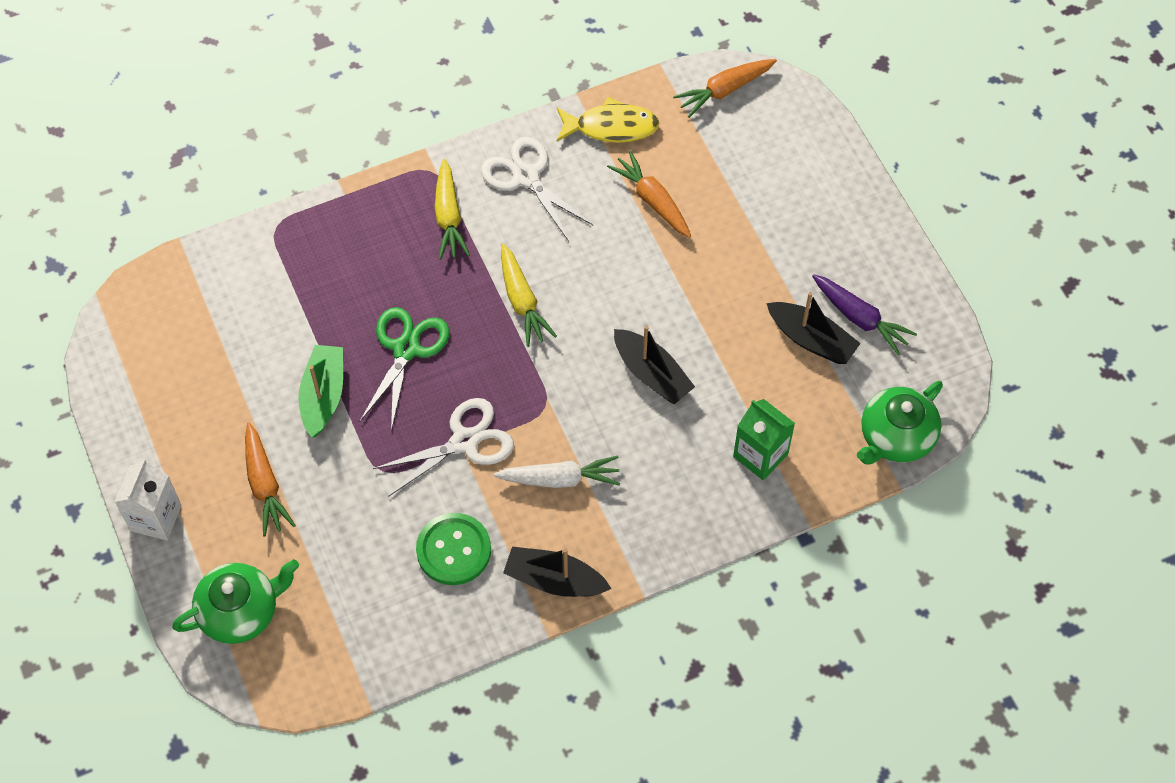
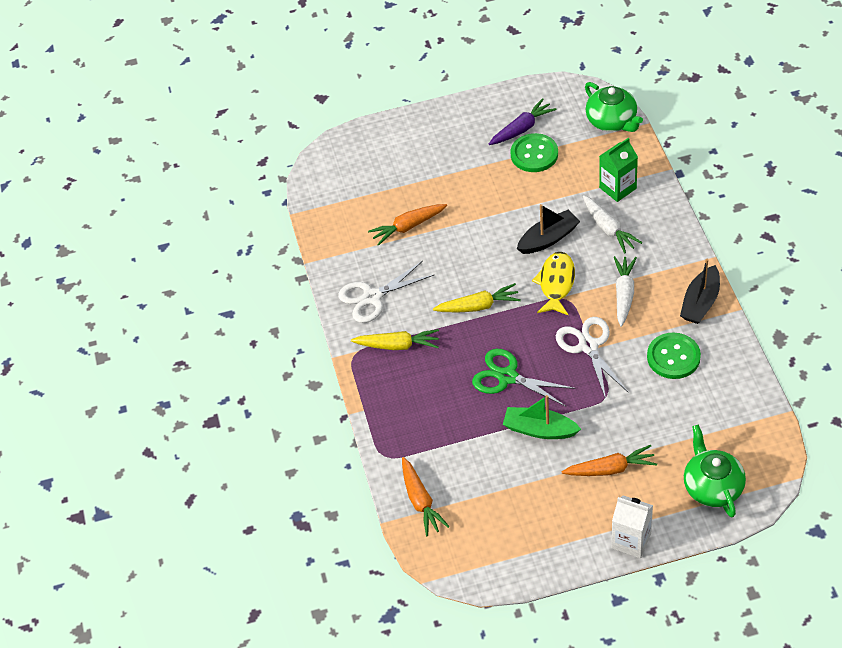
camera: 75 degrees left, 10 degrees down
(611, 127) = (340, 245): yellow fish -> yellow fish (556, 283)
(679, 450) = (608, 229): none -> white carrot
(724, 90) = (324, 180): orange carrot -> orange carrot (421, 501)
(811, 339) = (534, 154): black boat -> green button

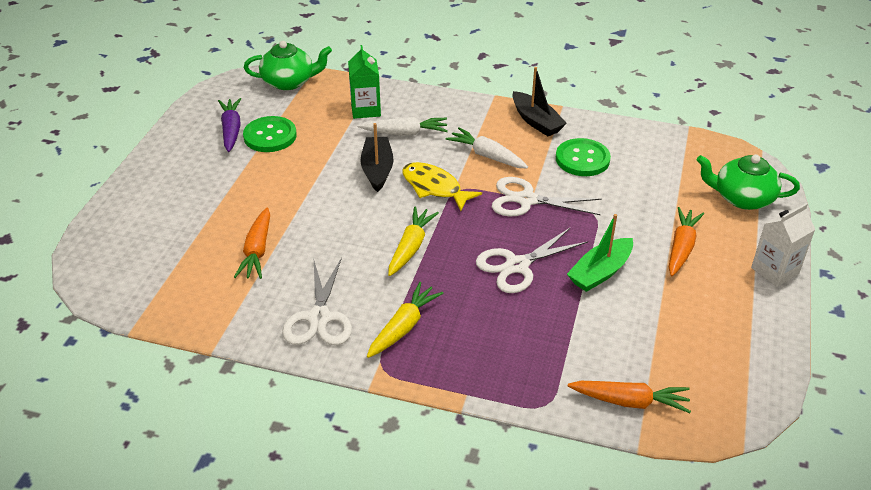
camera: 65 degrees left, 10 degrees down
(507, 377) = (517, 266): green scissors -> white scissors

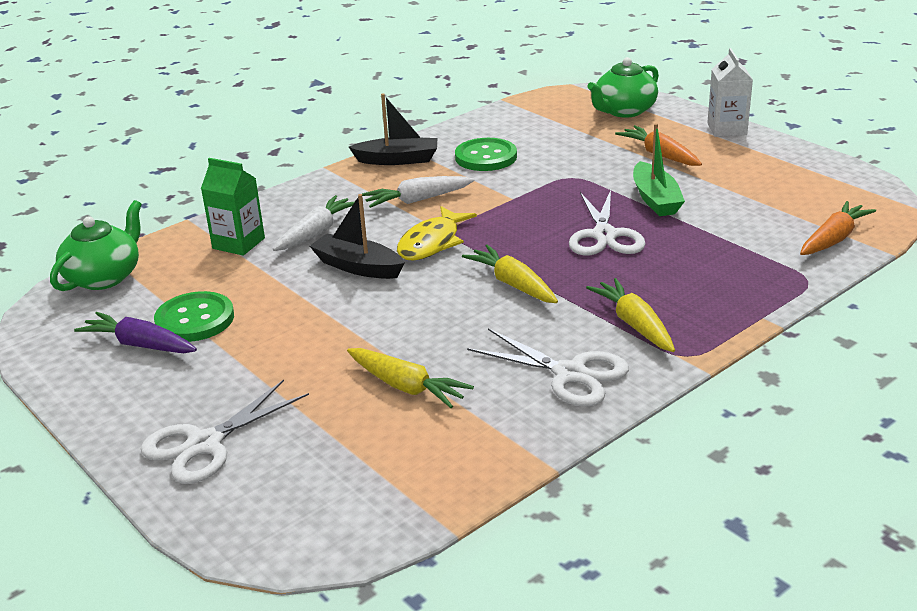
camera: 55 degrees left, 10 degrees down
(257, 251) = (407, 387): orange carrot -> yellow carrot
(434, 187) = (432, 243): yellow fish -> yellow fish turned 45 degrees counterclockwise
(526, 200) = (512, 201): white scissors -> white scissors (205, 444)

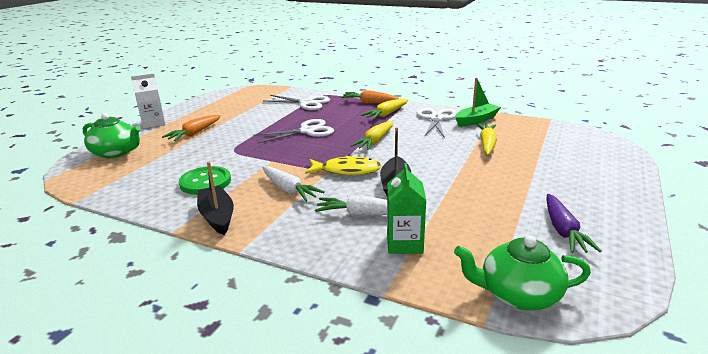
camera: 115 degrees left, 5 degrees down
(195, 319) = (513, 221): green button -> none
(205, 444) = (594, 175): white scissors -> white scissors (307, 103)
(655, 199) = (257, 127): green boat -> green boat (476, 120)
(834, 239) = (283, 94): orange carrot -> orange carrot (370, 102)

